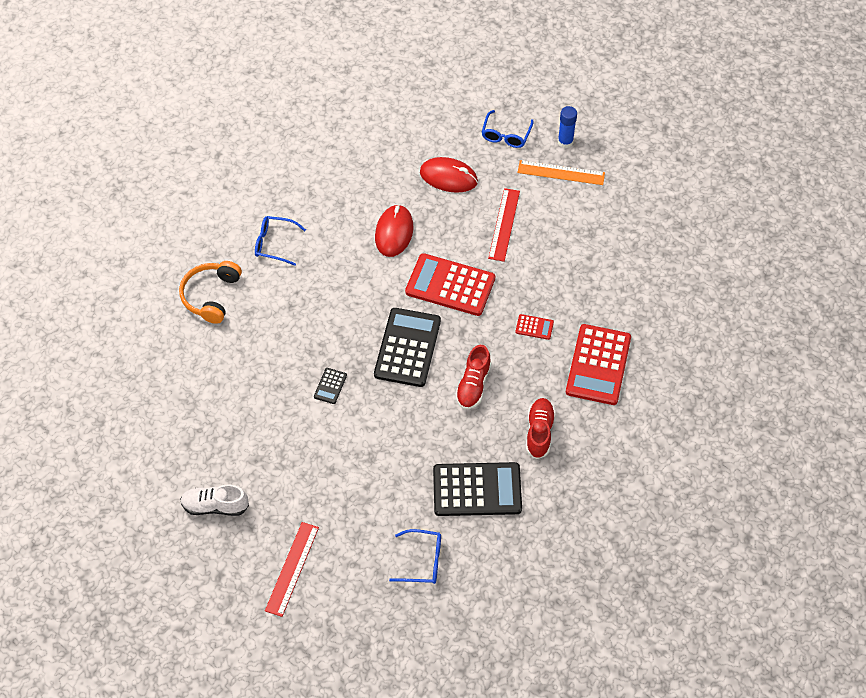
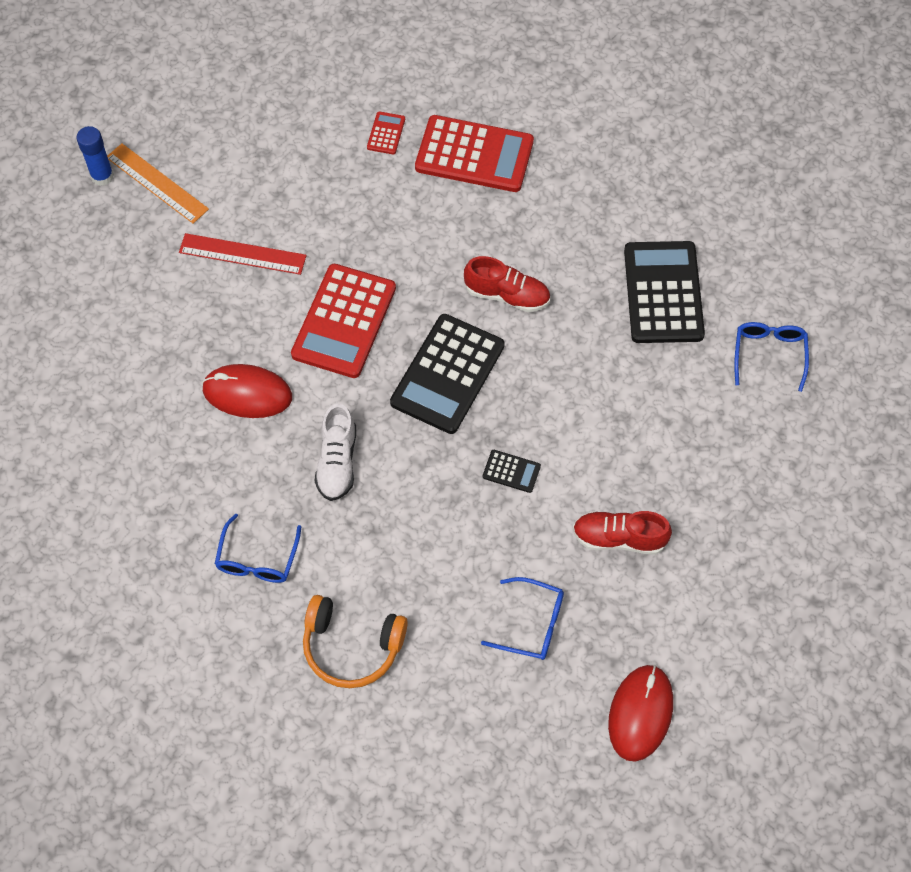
camera: 90 degrees left, 5 degrees up
(215, 506) = (711, 615): white shoe -> white shoe (337, 462)
(292, 568) = (795, 509): red ruler -> none
(407, 348) = (447, 374): black calculator -> black calculator turned 75 degrees counterclockwise
(448, 177) = (151, 322): red mouse -> red mouse (640, 713)
(506, 135) = (80, 248): blue glasses -> blue glasses (532, 624)
(534, 327) = (415, 223): red calculator -> red calculator (386, 133)
(539, 432) = (576, 222): red shoe -> red shoe (619, 538)
(561, 172) = (157, 183): orange ruler -> orange ruler turned 60 degrees counterclockwise

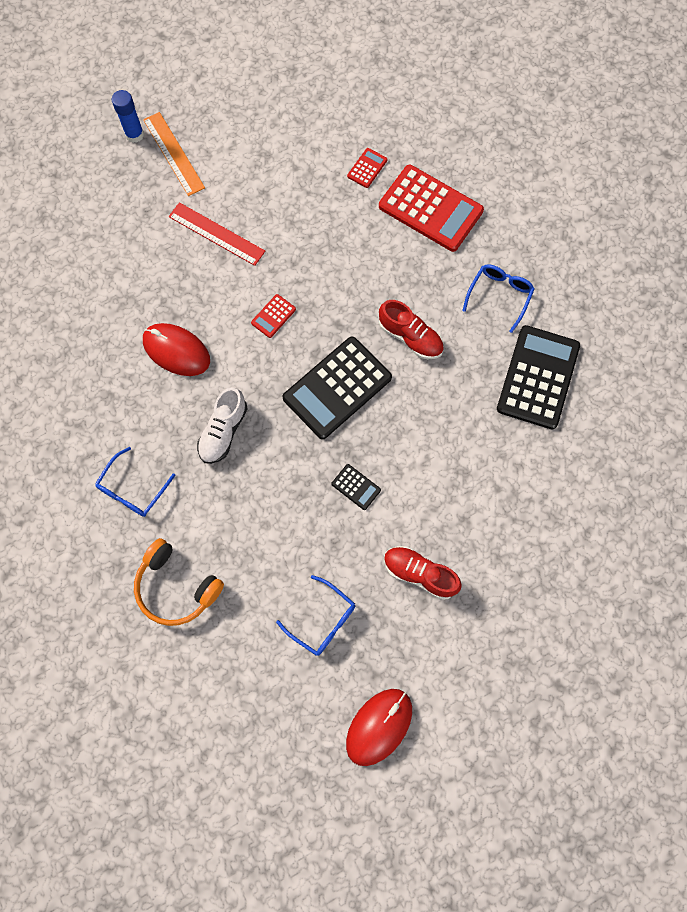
camera: 20 degrees right, 10 degrees up
(344, 321) = (273, 316): red calculator -> red calculator, size x0.43
(769, 354) = (604, 460): blue glasses -> blue glasses (499, 296)

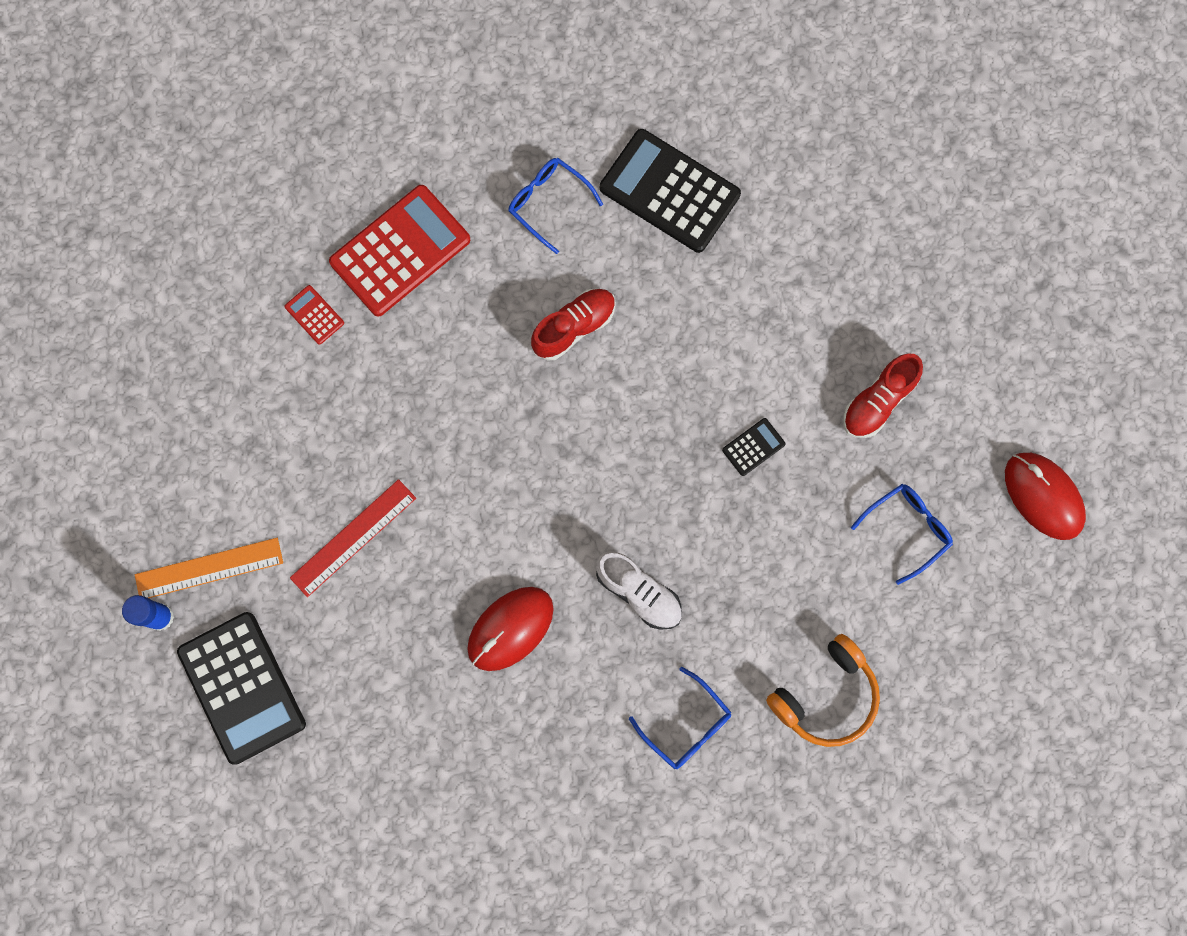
camera: 75 degrees left, 5 degrees up
(273, 316) = (496, 491): red calculator -> none
(337, 388) = (618, 436): black calculator -> black calculator (242, 687)

